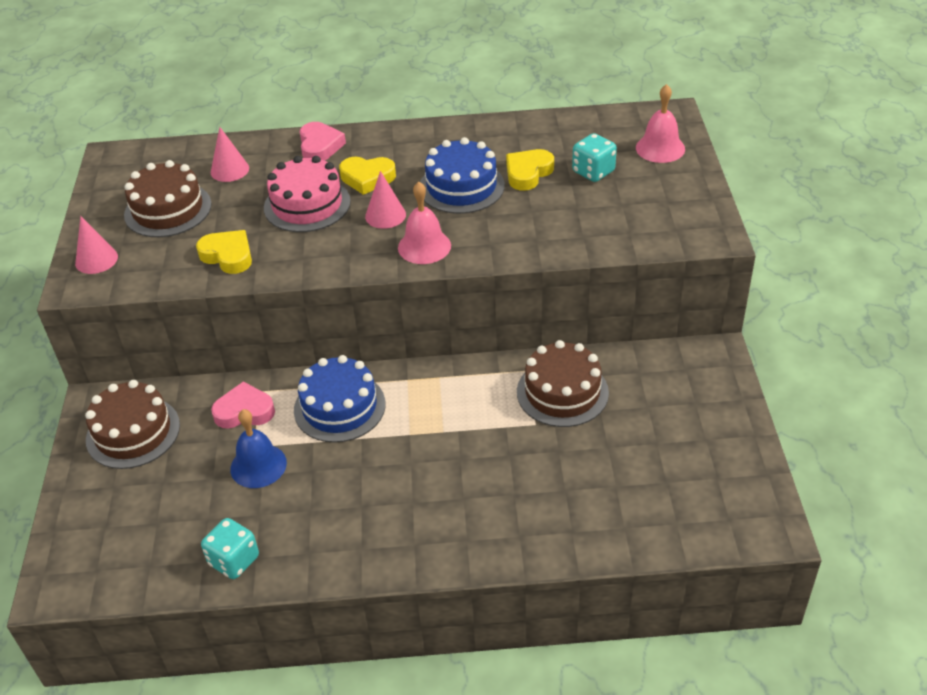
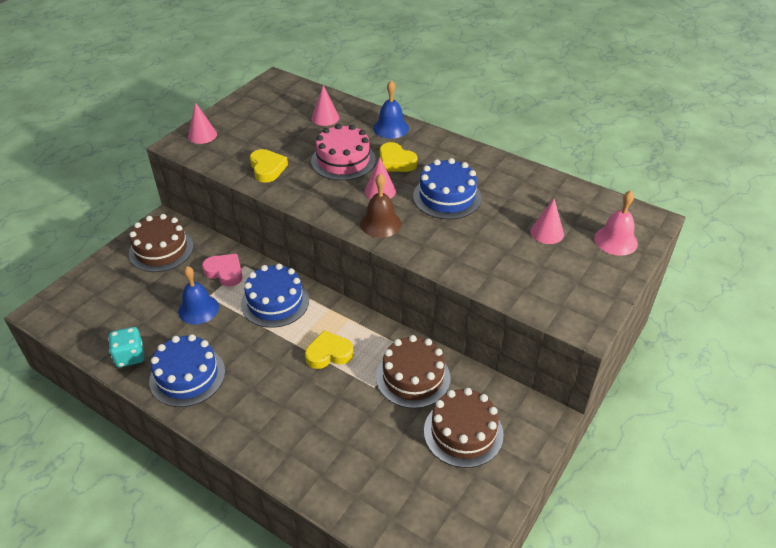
camera: 35 degrees right, 0 degrees up
(168, 209) = (268, 125): brown cake -> brown cake (463, 432)
(320, 146) = (391, 128): pink heart -> blue bell
(327, 536) = (187, 376): none -> blue cake
(424, 246) = (380, 223): pink bell -> brown bell
(528, 173) = (500, 210): yellow heart -> yellow heart (329, 353)
(593, 172) = (547, 232): turquoise dice -> pink cone

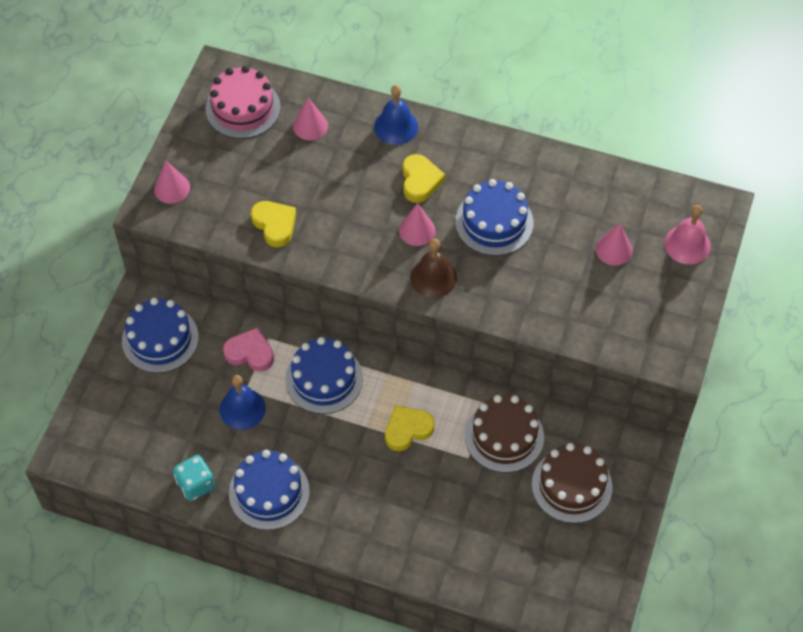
camera: 15 degrees left, 15 degrees up
(161, 250) = (160, 339): brown cake -> blue cake
(343, 160) = (358, 192): pink cake -> pink cake (243, 108)
(396, 162) = (420, 181): yellow heart -> yellow heart turned 120 degrees counterclockwise

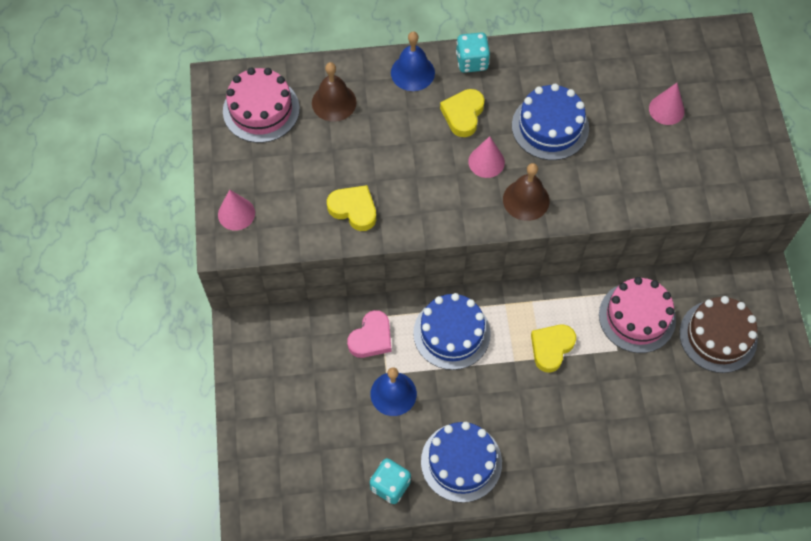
camera: 25 degrees left, 5 degrees up
(160, 339) = (280, 360): blue cake -> none
(250, 353) = (371, 338): pink heart -> pink heart turned 135 degrees clockwise
(310, 126) = (334, 102): pink cone -> brown bell
(420, 181) = (463, 115): yellow heart -> yellow heart turned 135 degrees counterclockwise
(456, 137) = (472, 61): none -> turquoise dice
(504, 436) = (637, 317): brown cake -> pink cake
(687, 244) = (724, 80): pink bell -> none

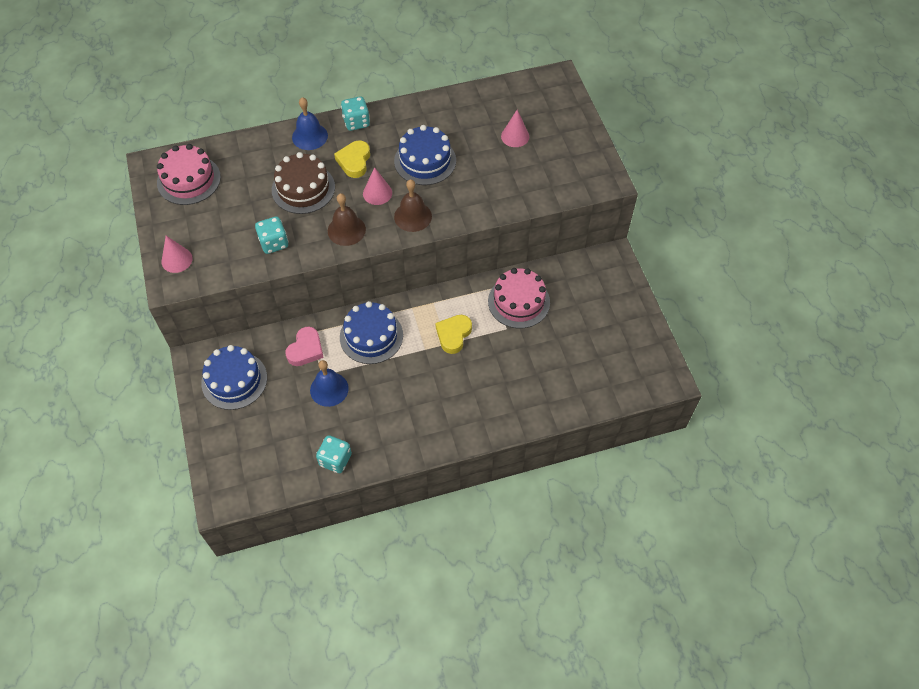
camera: 10 degrees left, 5 degrees down
(334, 102) = (248, 166): brown bell -> brown bell (346, 230)
(354, 209) = (274, 243): yellow heart -> turquoise dice
(461, 462) = (391, 432): blue cake -> blue cake (234, 380)
(718, 336) = (584, 306): brown cake -> brown cake (303, 188)

